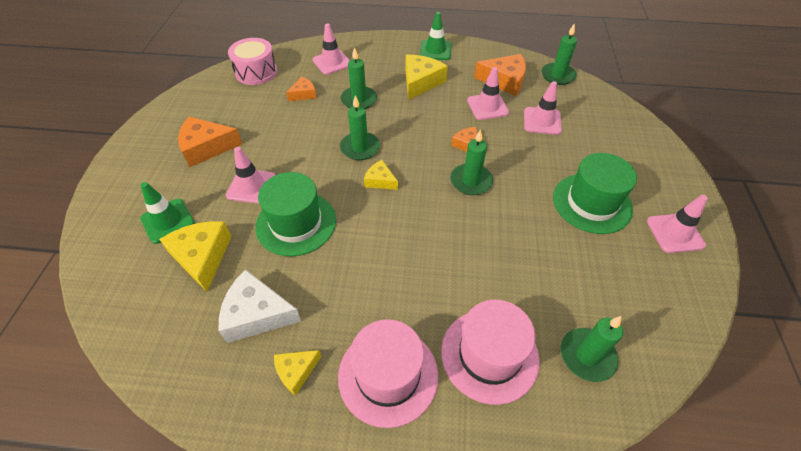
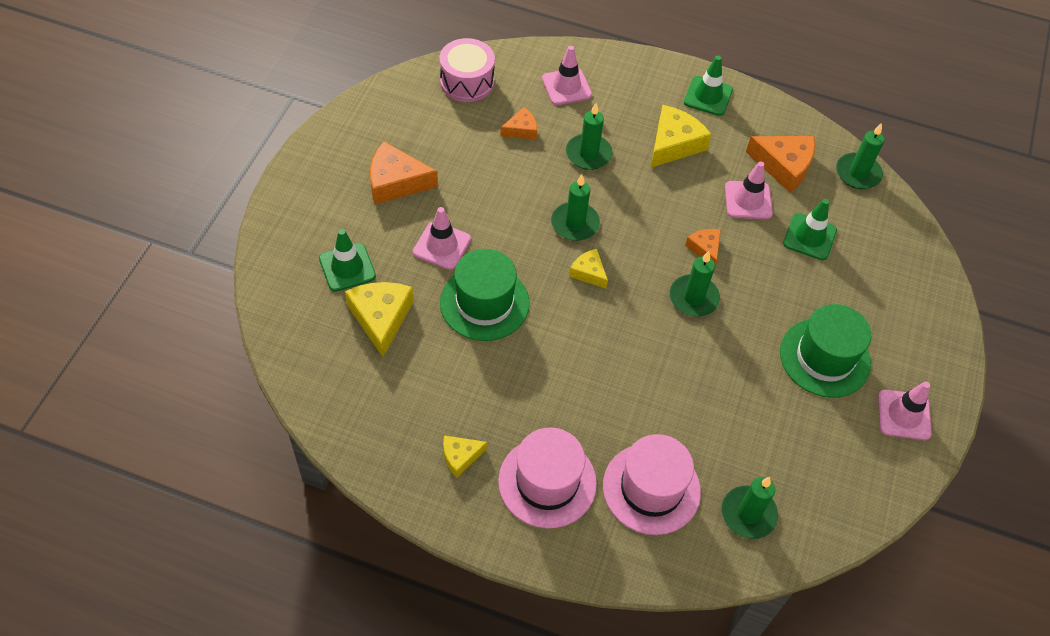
camera: 10 degrees right, 5 degrees up
(257, 314) = (430, 392): white cheese -> none
(542, 121) = (809, 237): pink traffic cone -> green traffic cone

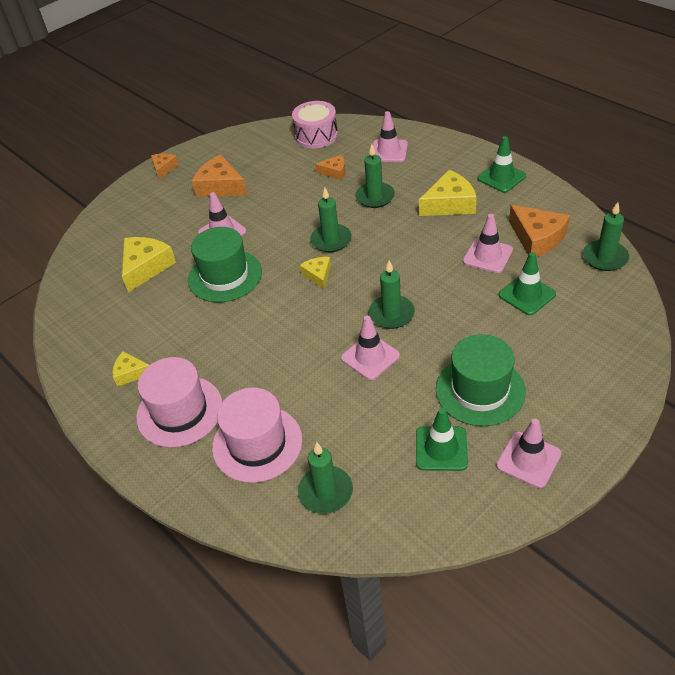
camera: 35 degrees right, 10 degrees down
(347, 267) = (148, 230): green traffic cone -> green traffic cone (441, 449)
(702, 354) = (370, 357): none -> pink traffic cone
(705, 249) = (425, 281): orange cheese -> orange cheese (164, 168)

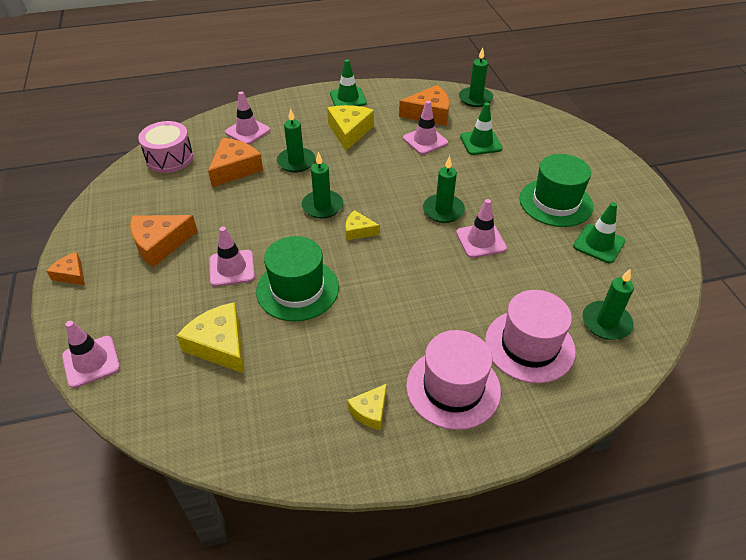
camera: 65 degrees left, 0 degrees up
(334, 172) = (235, 169): orange cheese -> orange cheese, size x1.75
(528, 459) = (631, 209): pink traffic cone -> pink traffic cone (91, 361)

